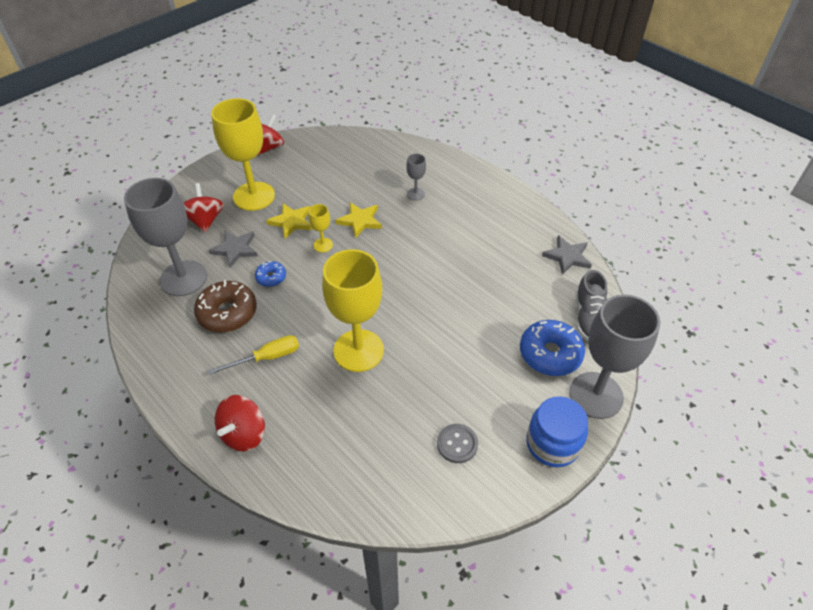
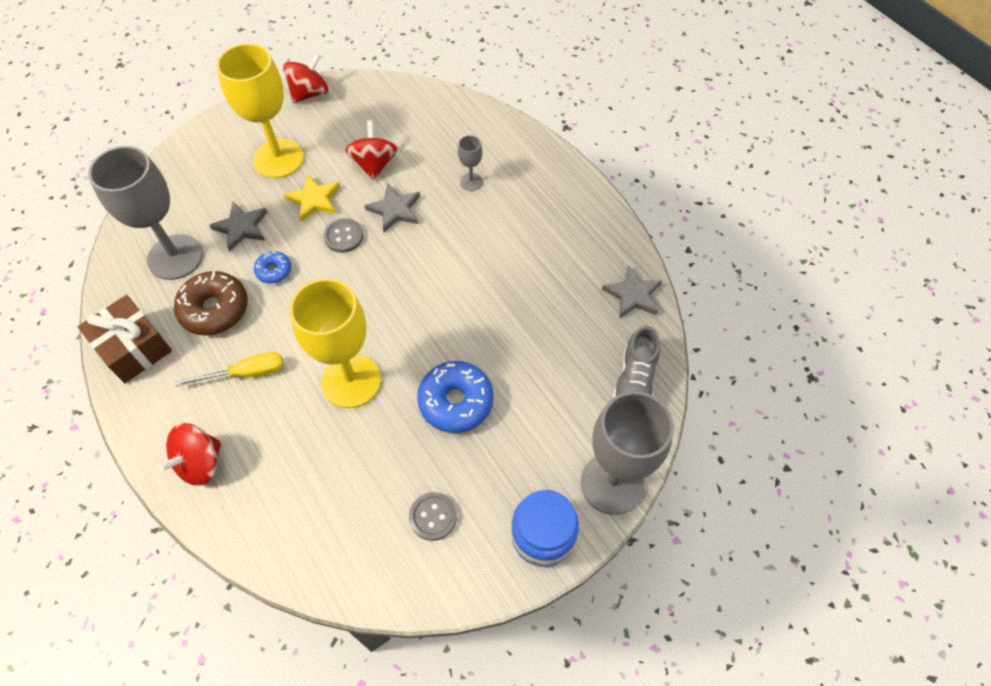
camera: 10 degrees right, 10 degrees up
(163, 352) = (133, 348): none -> brown gift
(205, 220) = (215, 183): red spinning top -> red spinning top (374, 164)
(323, 245) = (343, 236): yellow goblet -> grey button
(360, 221) = (395, 210): yellow star -> grey star
(550, 354) = (573, 421): blue donut -> blue donut (456, 402)

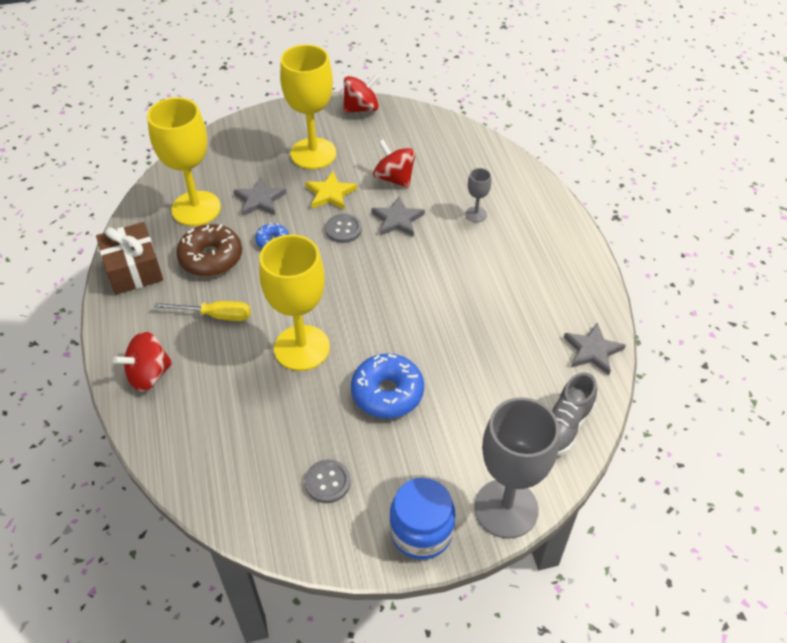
camera: 20 degrees right, 10 degrees down
(175, 257) = (196, 208): grey goblet -> yellow goblet
(374, 164) = (394, 178): red spinning top -> red spinning top turned 60 degrees counterclockwise

